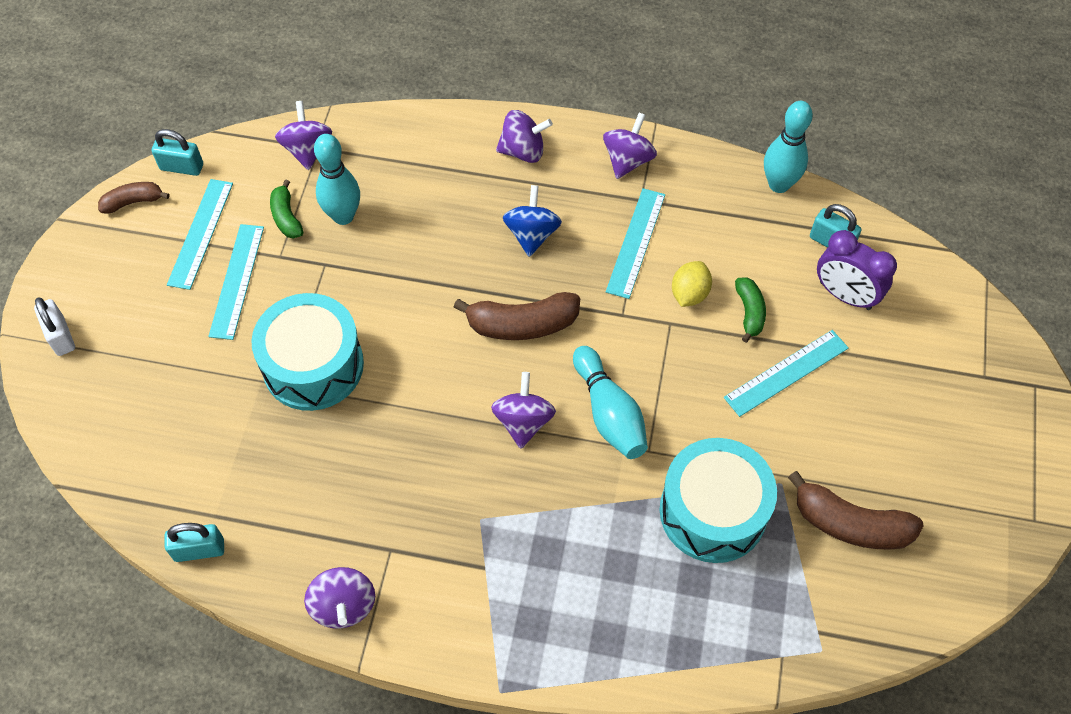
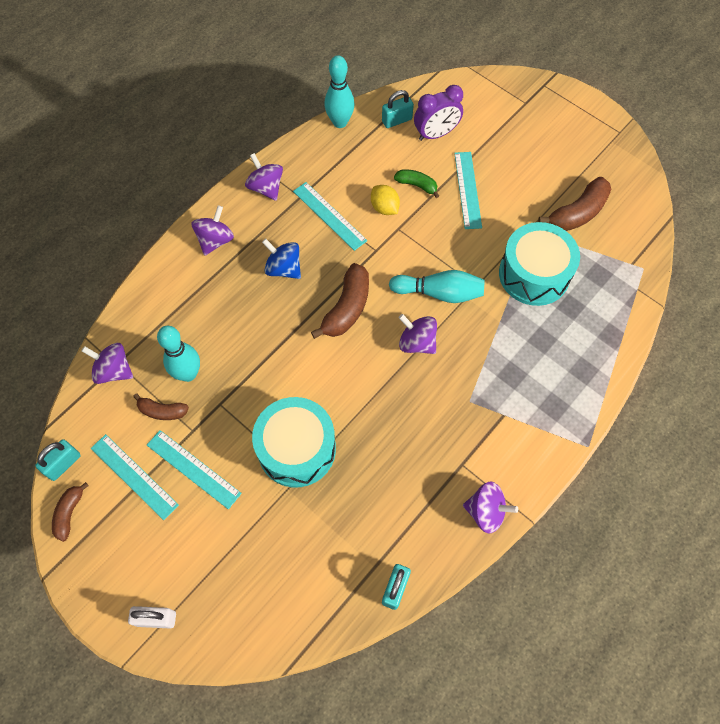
camera: 60 degrees left, 5 degrees up
(286, 217) = (162, 411): green banana -> brown banana

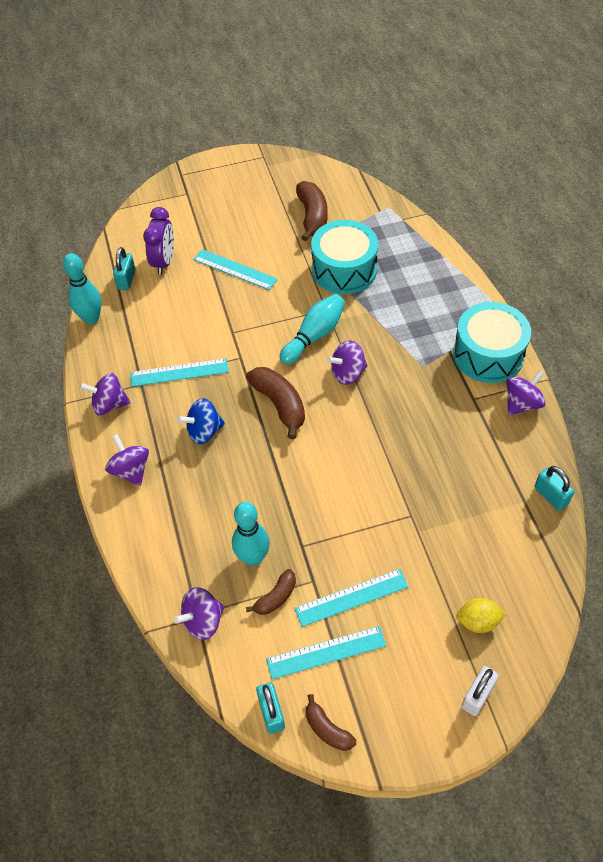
camera: 55 degrees left, 10 degrees down
(296, 449) = (385, 506): turquoise drum -> turquoise drum (488, 354)
(384, 208) = (205, 331): yellow lemon -> yellow lemon (478, 621)
(417, 185) = (202, 299): green banana -> none

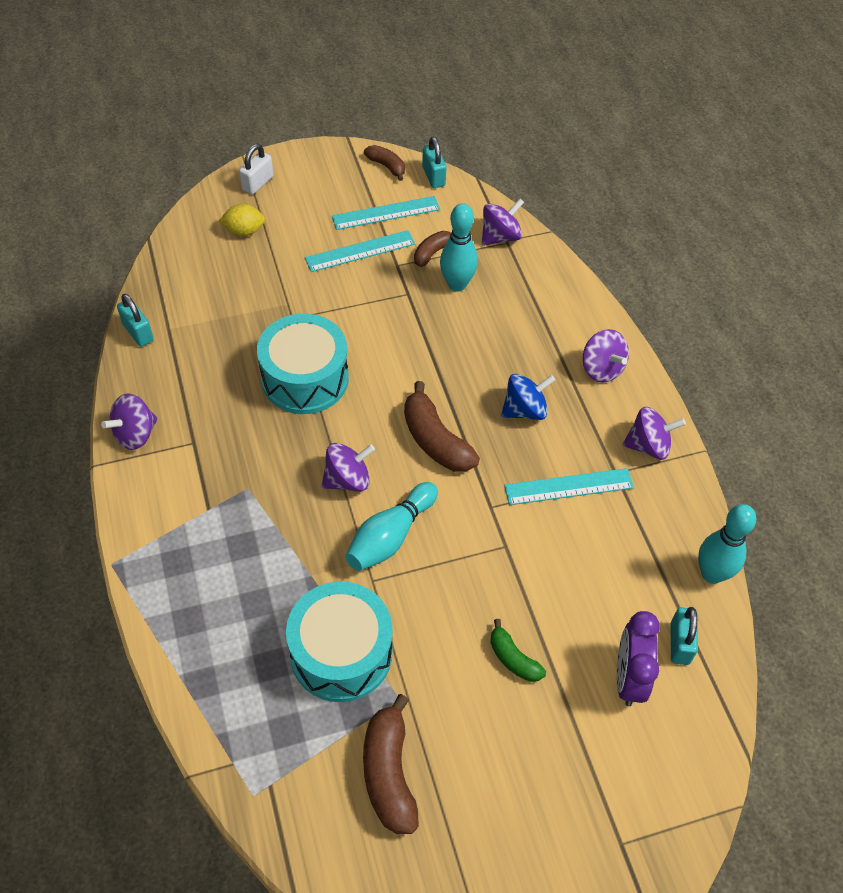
camera: 175 degrees right, 0 degrees up
(235, 269) = (513, 658): turquoise ruler -> green banana
(488, 354) = (158, 501): turquoise drum -> turquoise drum (305, 378)

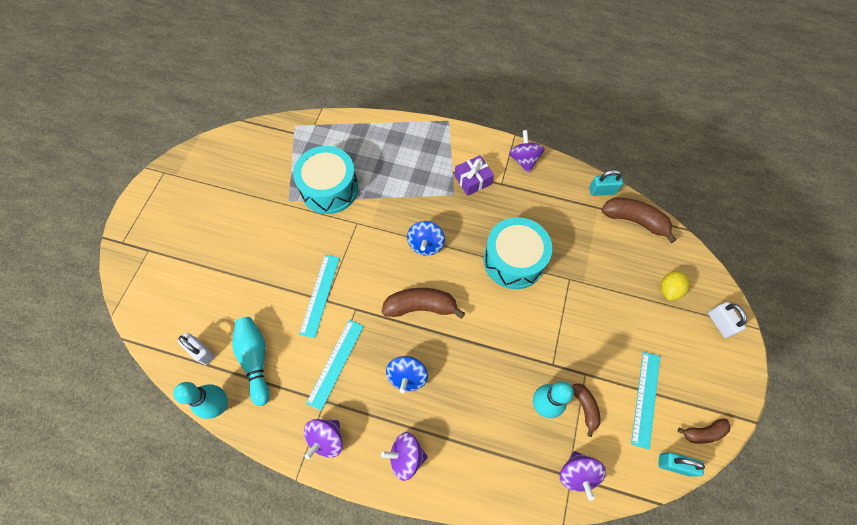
camera: 125 degrees right, 10 degrees up
(208, 477) = (473, 180): none -> purple gift
(348, 480) = (426, 244): purple spinning top -> blue spinning top
(360, 251) = (612, 356): turquoise ruler -> turquoise ruler (320, 295)
(389, 773) = (259, 177): brown banana -> brown banana (634, 221)
(390, 536) = (375, 245): turquoise bowling pin -> turquoise bowling pin (255, 360)
(513, 658) = (264, 262): green banana -> none
(628, 678) = (208, 310): purple clock -> none
(679, 643) = (201, 352): turquoise padlock -> white padlock

